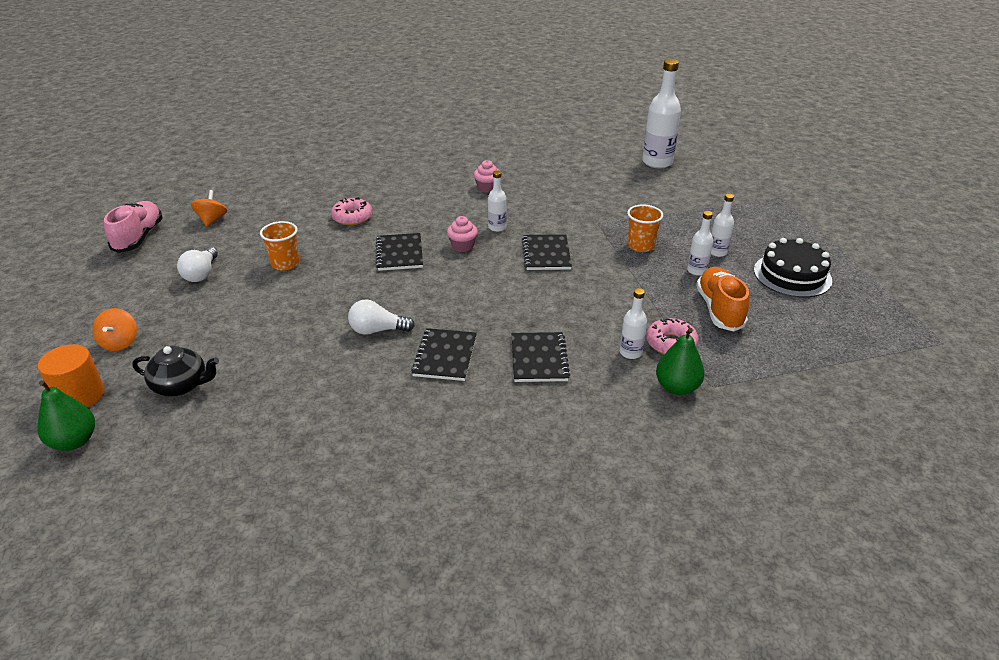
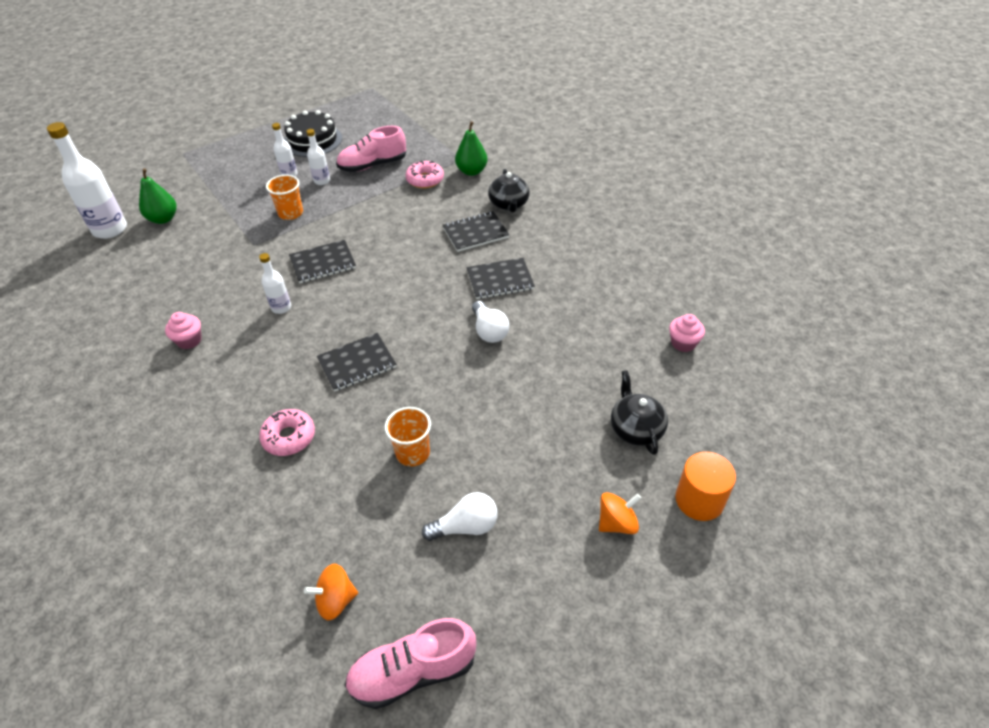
camera: 110 degrees left, 10 degrees up
(74, 441) = (742, 462): green pear -> green pear (163, 219)
(462, 246) = (326, 321): pink cupcake -> pink cupcake (683, 343)
(584, 401) = (509, 204): none -> black teapot
(630, 352) = (445, 194): white bottle -> none
(719, 309) = (372, 165): orange shoe -> pink shoe

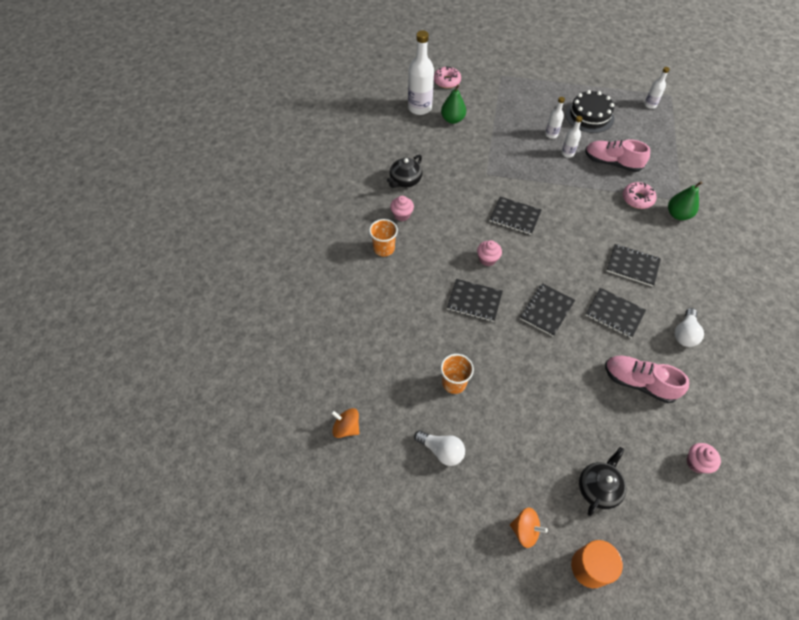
camera: 45 degrees right, 10 degrees up
(281, 307) = (465, 230): white bottle -> white bottle (650, 105)
(289, 437) = (401, 317): pink donut -> pink donut (447, 81)
(290, 213) = (527, 165): orange cup -> orange cup (384, 248)
(332, 317) = (487, 259): none -> pink cupcake
(413, 672) = (347, 498): pink shoe -> pink shoe (638, 382)
(437, 320) = (547, 310): none -> black notebook
(489, 331) = (571, 343): white light bulb -> white light bulb (684, 334)
(509, 204) = (679, 260): black teapot -> black teapot (405, 180)

